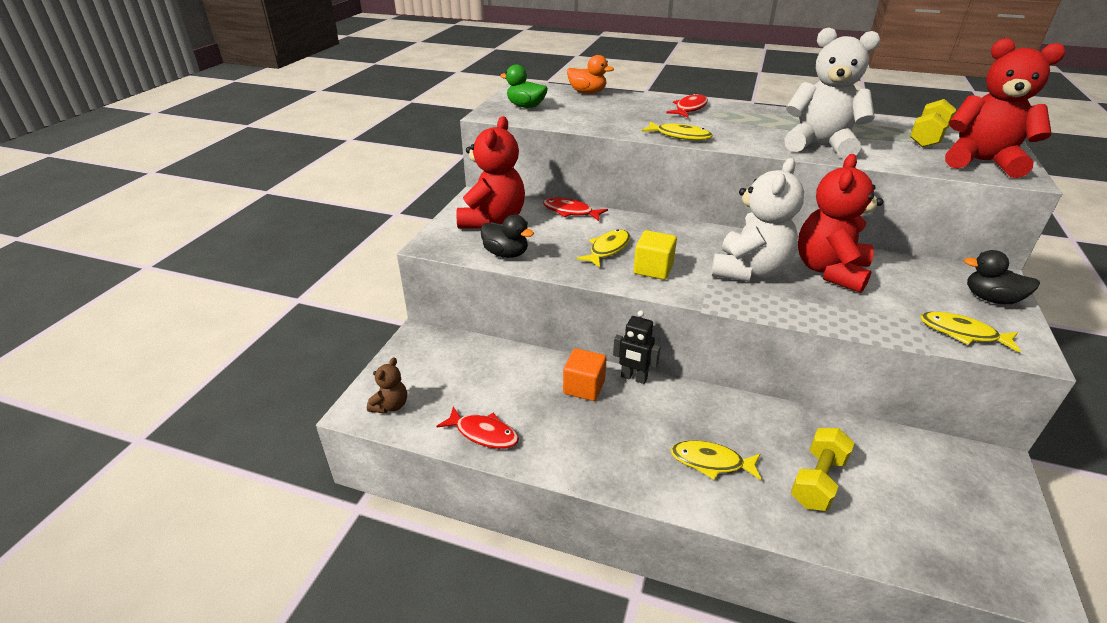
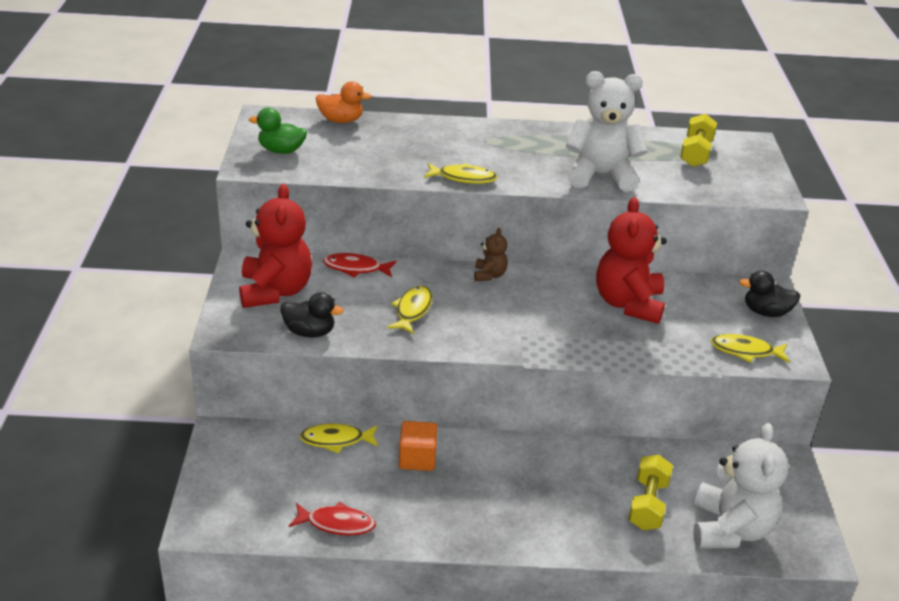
camera: 20 degrees left, 0 degrees up
(390, 405) = (228, 515): brown teddy bear -> brown teddy bear (489, 275)
(633, 378) = (462, 440): black robot -> none
(653, 269) = (465, 327): yellow cube -> none
(689, 108) = (460, 135): red fish -> none
(711, 462) = (555, 507): yellow fish -> yellow fish (336, 440)
(749, 271) = (556, 315): white teddy bear -> white teddy bear (729, 529)
(981, 162) = (743, 180): red teddy bear -> none

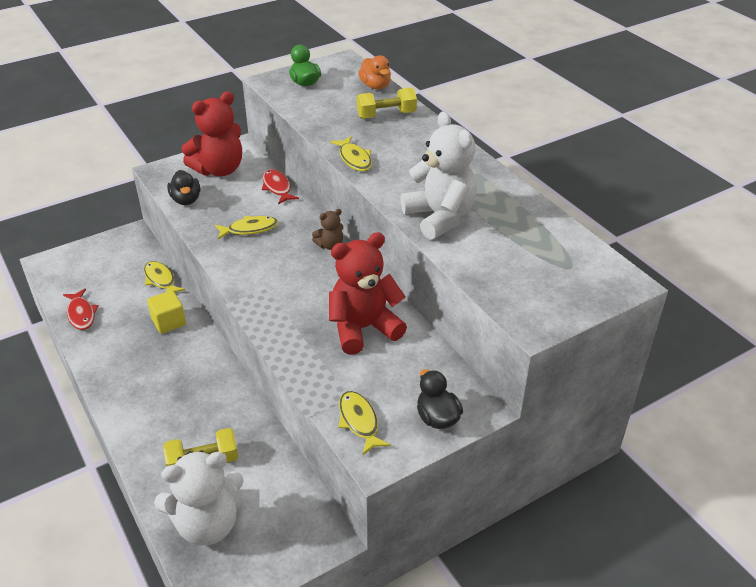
camera: 60 degrees right, 5 degrees up
(417, 458) = (169, 322): orange cube -> yellow cube
(696, 153) = (551, 255): yellow dumbbell -> yellow dumbbell (386, 115)

